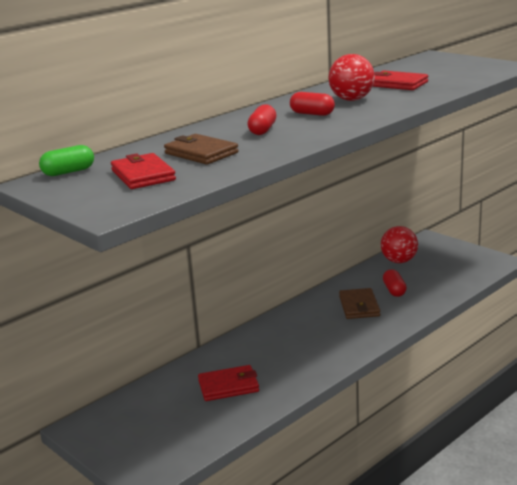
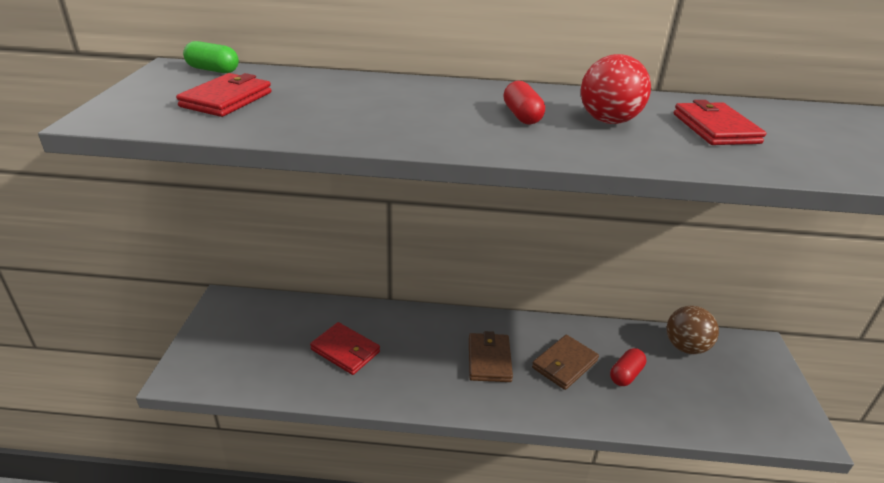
camera: 45 degrees right, 10 degrees up
(201, 153) = (319, 103): brown wallet -> brown wallet (489, 360)
(262, 130) = (429, 109): red capsule -> none
(399, 261) = (685, 347): red ball -> brown ball

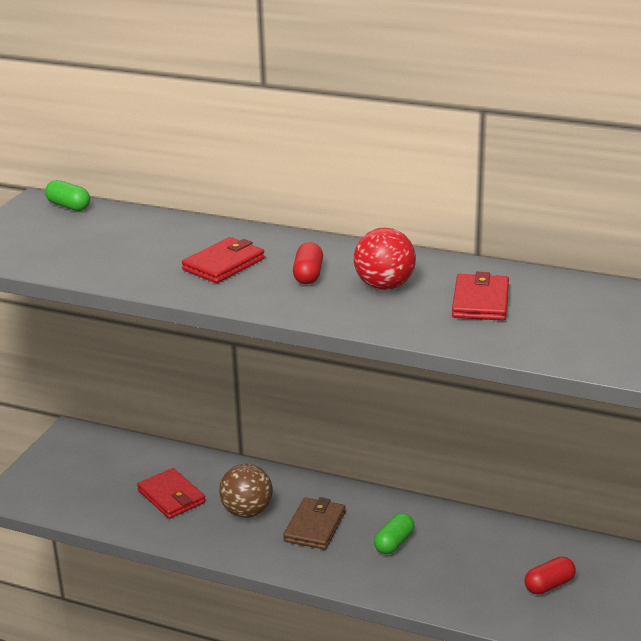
camera: 20 degrees right, 5 degrees down
(226, 99) = (66, 240): red wallet -> red wallet (224, 264)
(564, 364) = (394, 543): brown wallet -> green capsule
(626, 374) = (456, 562): red capsule -> red capsule (549, 585)
(685, 347) = (548, 548): brown ball -> brown ball (247, 512)

